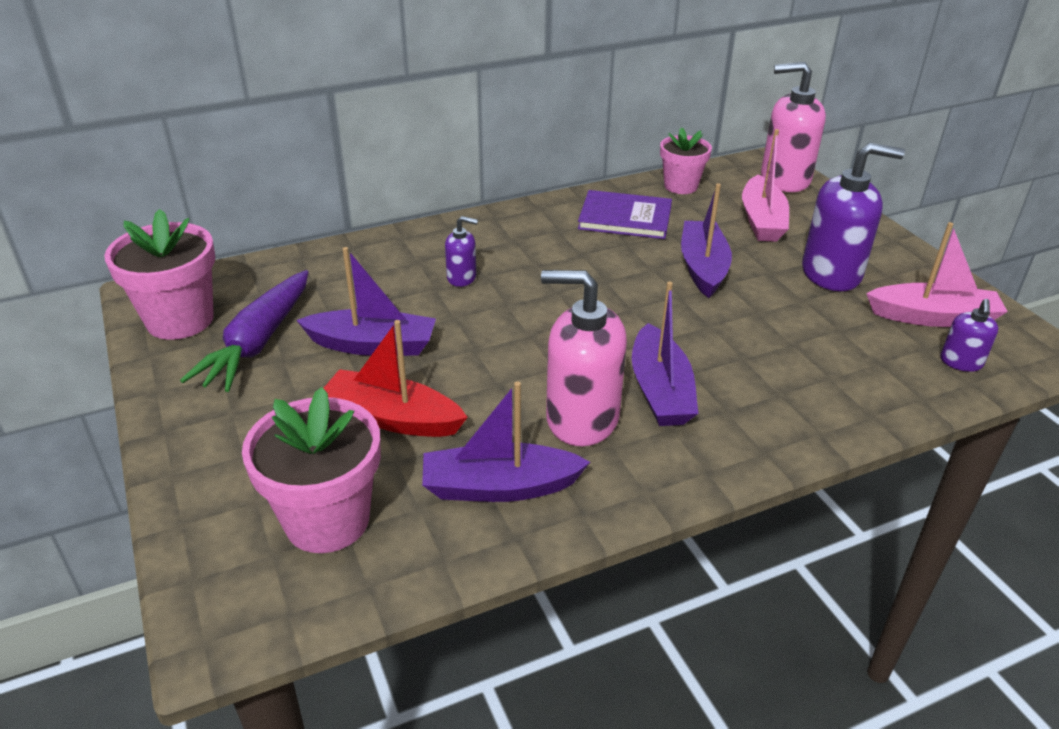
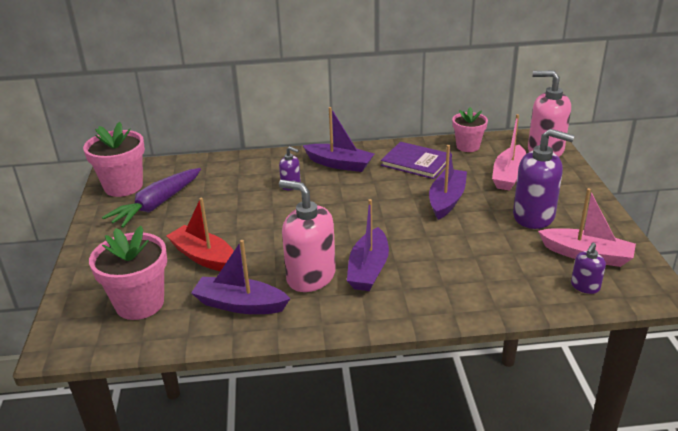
camera: 20 degrees right, 5 degrees down
(373, 345) = (217, 216): purple boat -> purple boat (339, 164)

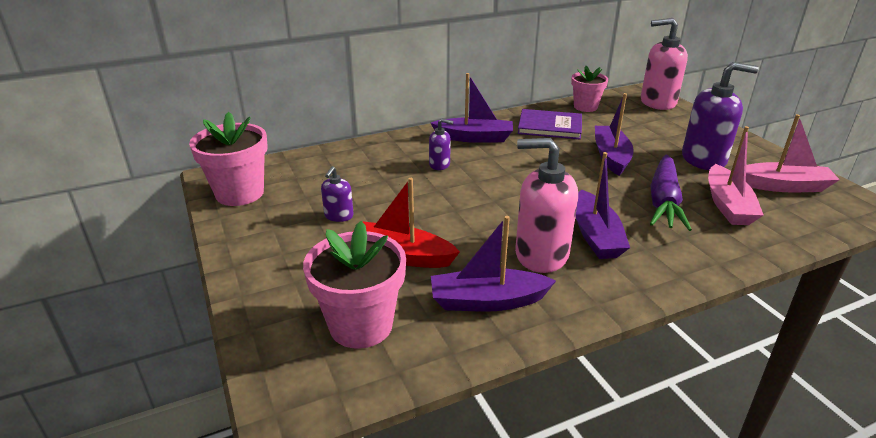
camera: 20 degrees left, 0 degrees up
(157, 205) = (298, 207): purple carrot -> purple carrot (664, 201)
(509, 176) = (647, 127): pink boat -> pink boat (728, 205)
(585, 286) = (811, 215): purple soap dispenser -> purple soap dispenser (338, 216)

